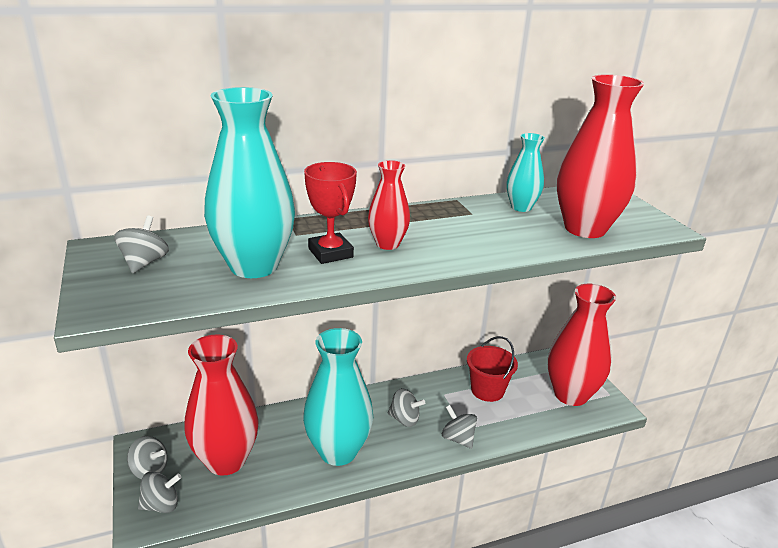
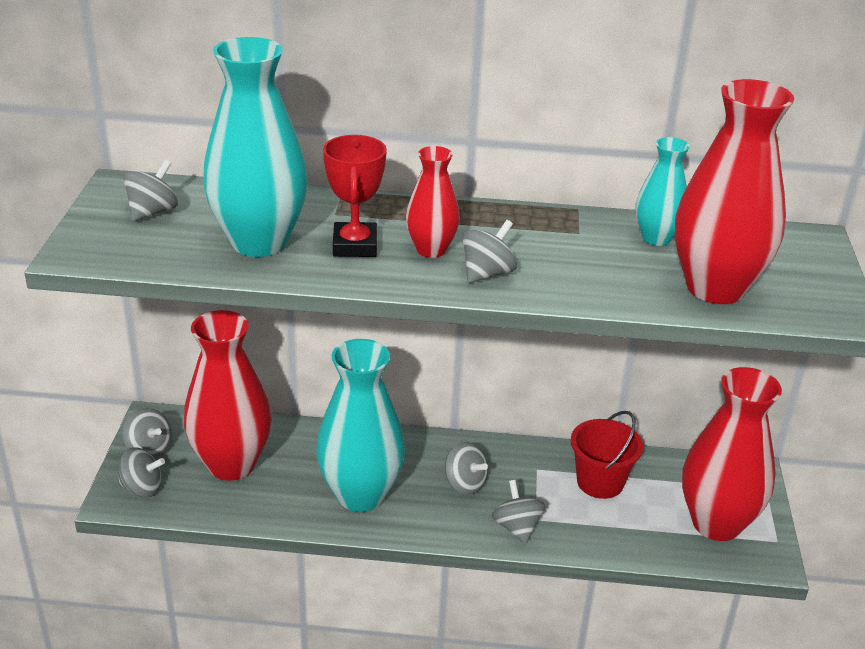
camera: 25 degrees right, 5 degrees up
(440, 251) = (487, 273): none -> grey spinning top

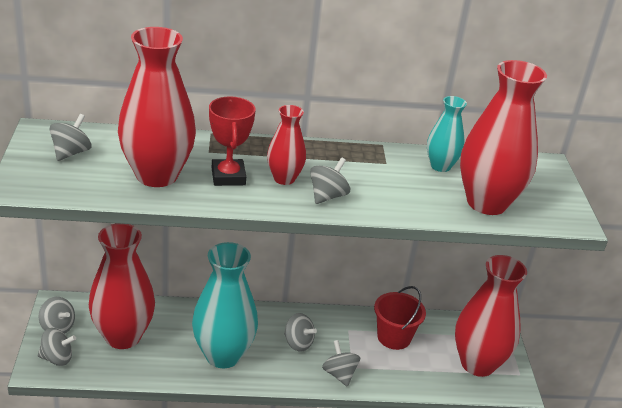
camera: 10 degrees left, 0 degrees up
(259, 242) = (157, 175): turquoise vase -> red vase

